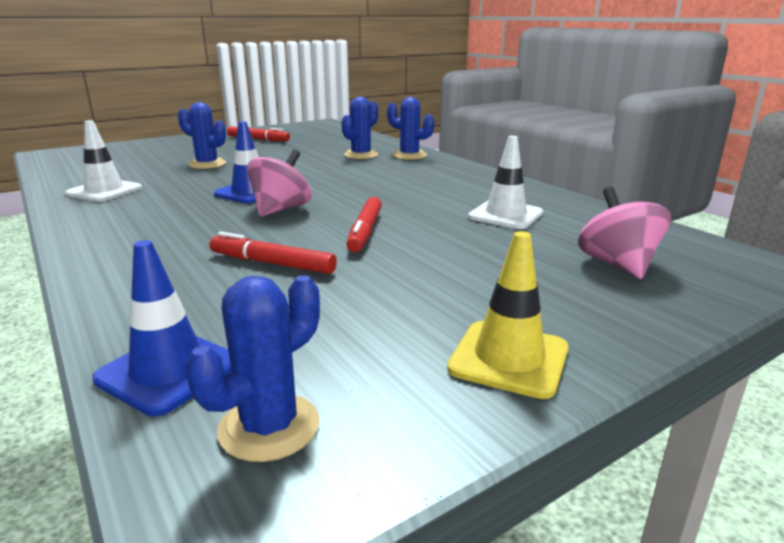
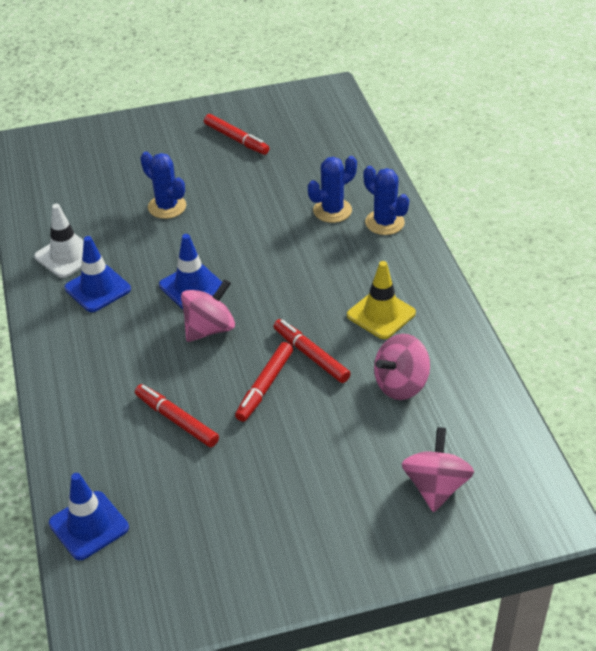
camera: 20 degrees right, 20 degrees up
(144, 202) = (97, 289): none -> blue traffic cone
(269, 427) = (131, 583): blue cactus -> none
(400, 211) = (311, 356): none -> red marker
(505, 215) = (401, 384): white traffic cone -> pink spinning top
(509, 358) = (283, 567): yellow traffic cone -> yellow traffic cone (381, 314)

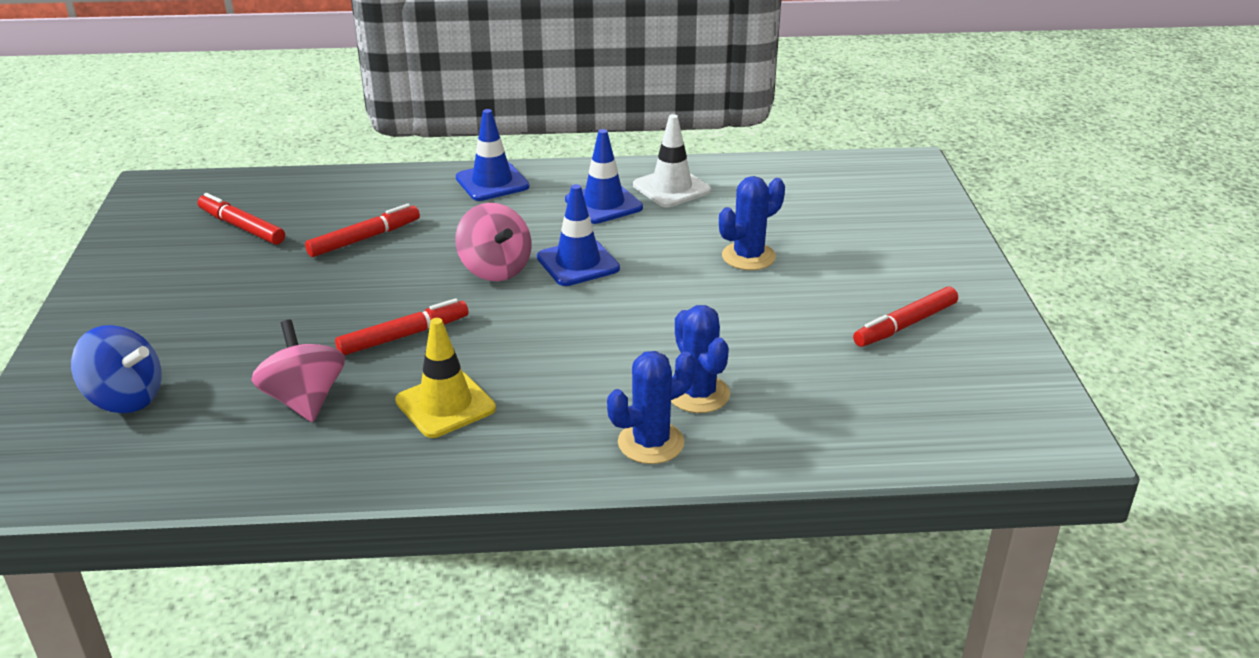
camera: 100 degrees right, 10 degrees down
(89, 525) = (268, 187): blue traffic cone -> blue traffic cone (492, 182)
(265, 386) = (375, 297): red marker -> red marker (242, 227)
(435, 487) = (125, 398): pink spinning top -> blue spinning top

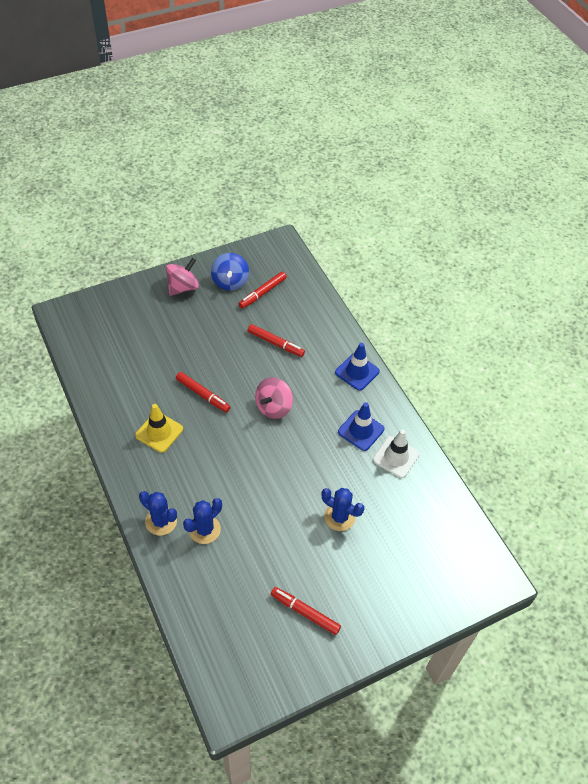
camera: 65 degrees right, 20 degrees up
(125, 398) = (123, 322): blue spinning top -> blue spinning top (230, 282)
(242, 227) = (263, 293): red marker -> red marker turned 150 degrees counterclockwise
(304, 400) = (144, 381): pink spinning top -> pink spinning top (183, 287)
(578, 263) = (295, 440): blue traffic cone -> none

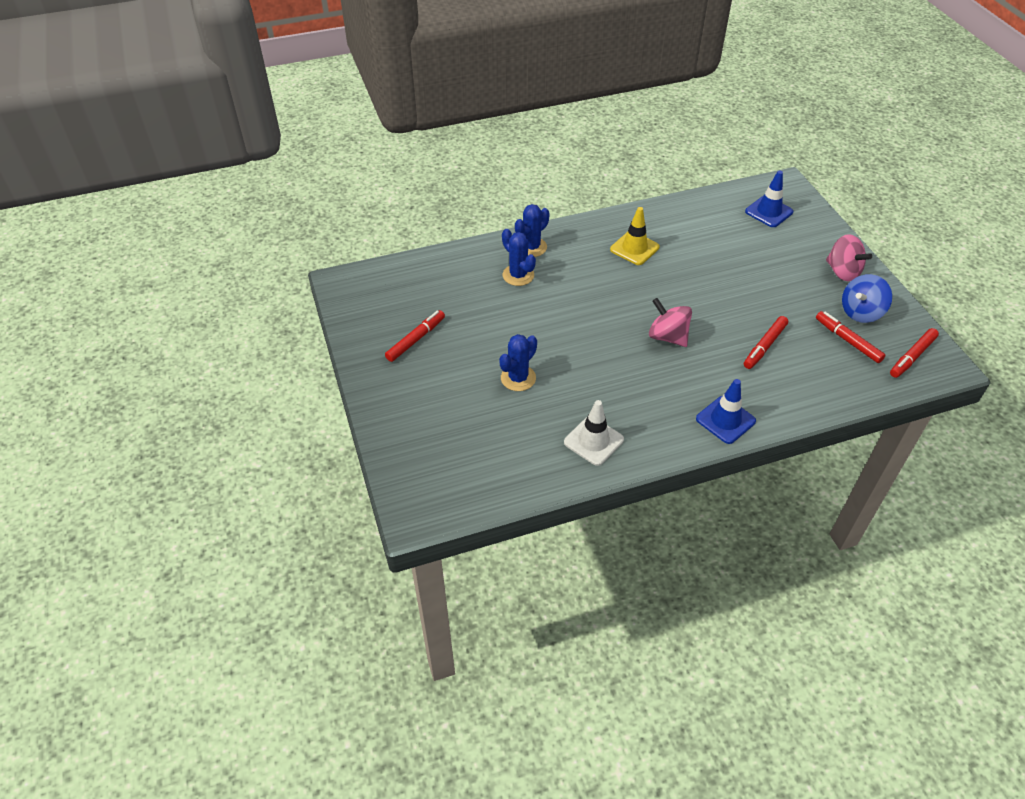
camera: 100 degrees right, 5 degrees down
(203, 394) = (683, 281): red marker -> red marker (912, 357)
(230, 282) = (861, 312): blue spinning top -> blue spinning top turned 45 degrees counterclockwise
(361, 430) = (634, 412): blue traffic cone -> blue traffic cone (769, 212)

